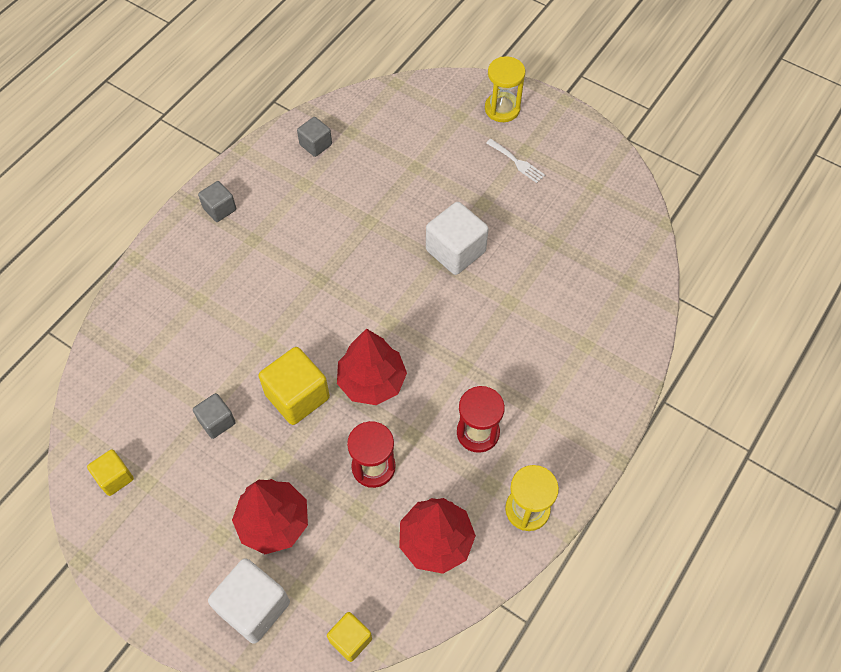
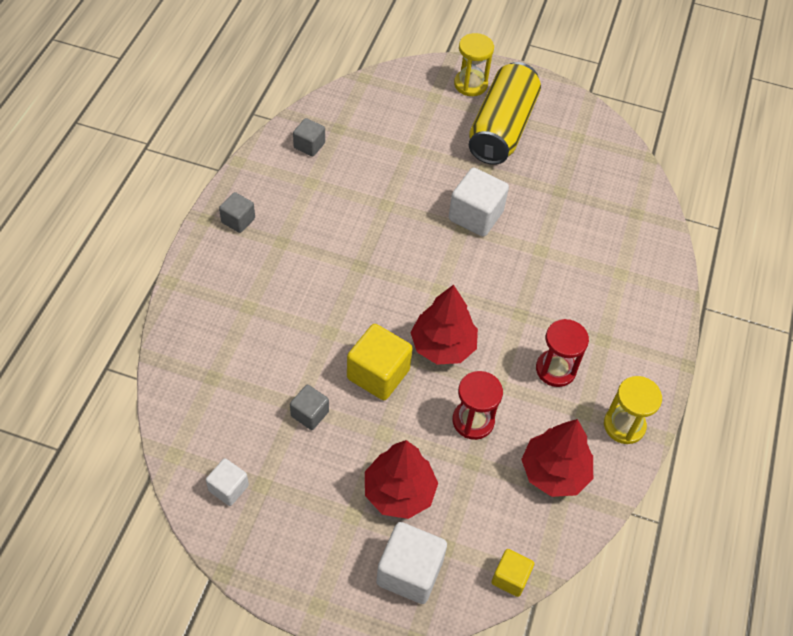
camera: 20 degrees left, 5 degrees down
(115, 477) = (228, 488): yellow cube -> white cube
(517, 162) = (501, 128): white fork -> yellow can

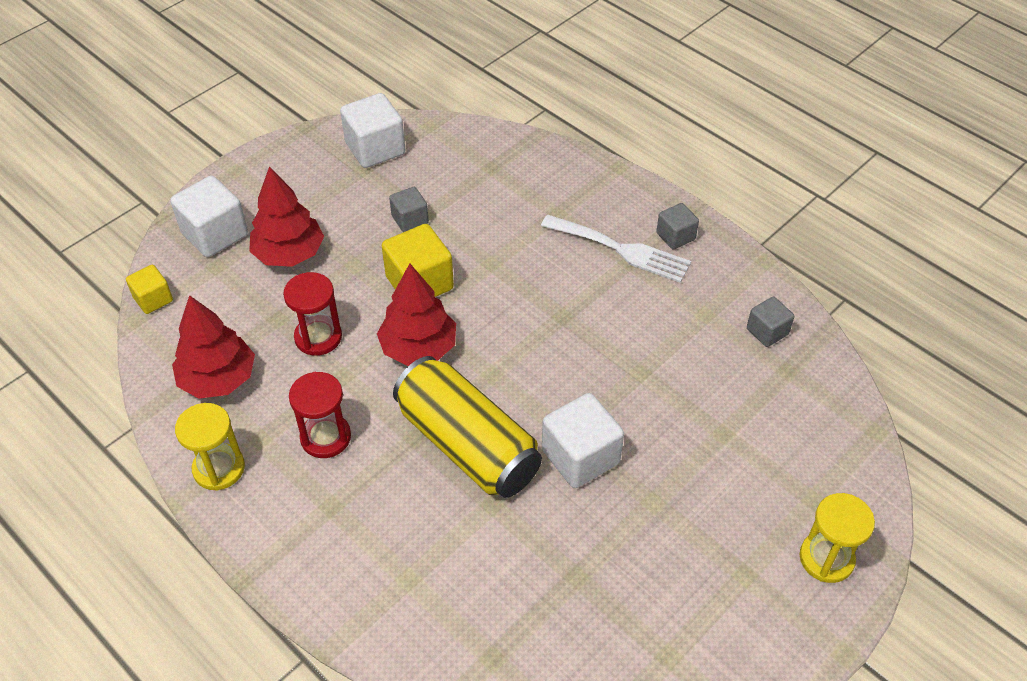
camera: 120 degrees right, 5 degrees down
(228, 488) = (375, 148): white cube -> white cube, size x1.72
(270, 250) = (621, 250): none -> white fork
(501, 128) = (722, 558): yellow can -> yellow can (467, 445)

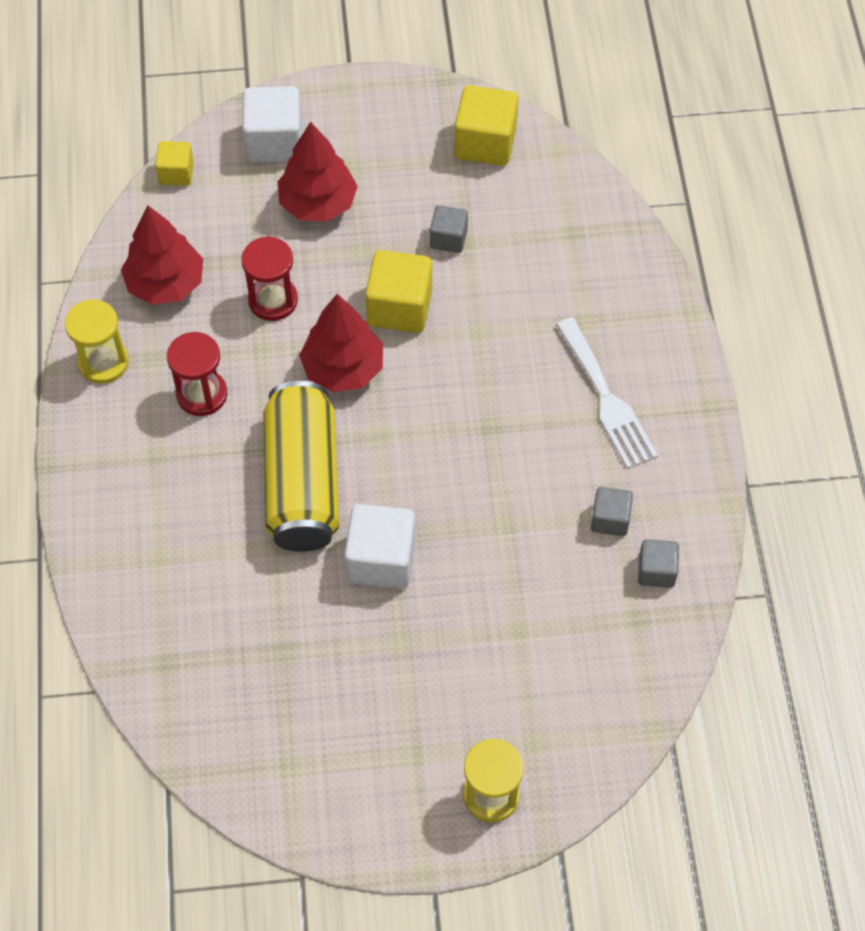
camera: 40 degrees right, 10 degrees up
(375, 148) = (485, 143): white cube -> yellow cube
(675, 236) = (671, 421): grey cube -> grey cube (610, 519)

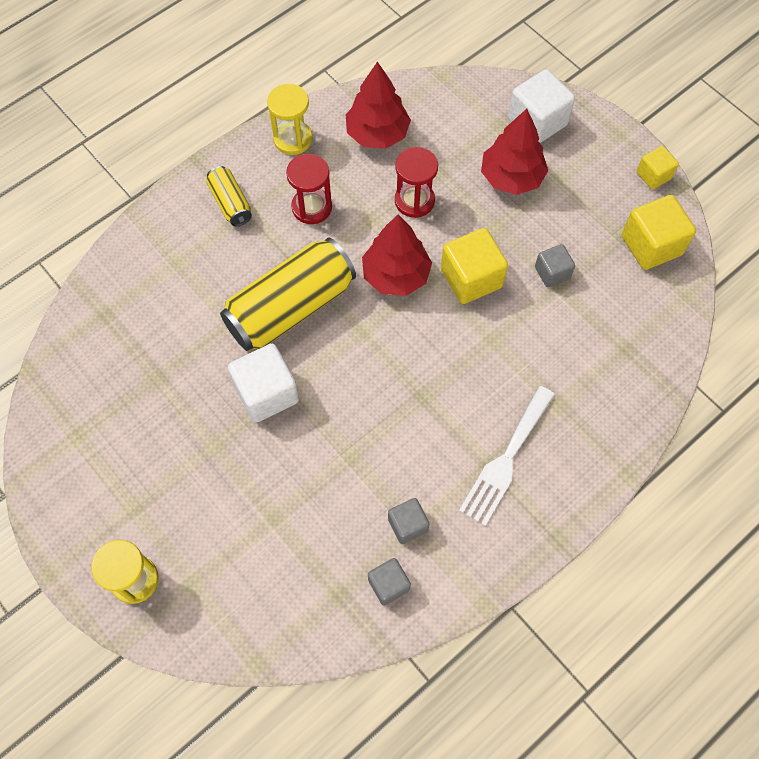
camera: 55 degrees right, 5 degrees up
(131, 466) = (230, 203): none -> yellow can
(176, 173) = (464, 85): yellow cube -> yellow cube (653, 175)

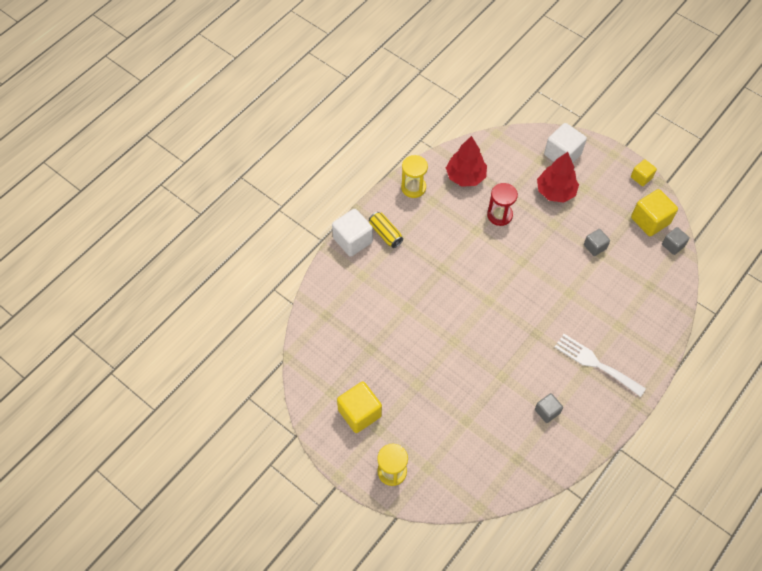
camera: 10 degrees left, 5 degrees down
(266, 393) = (441, 347): white cube -> white cube (353, 240)
(290, 307) = (441, 293): yellow can -> none
(312, 207) = (437, 229): red hourglass -> none
(388, 585) = (545, 448): grey cube -> grey cube (673, 245)
(396, 275) = (500, 263): red tree -> none
(471, 278) = (546, 258): yellow cube -> yellow cube (359, 413)
(506, 460) = (595, 363): white fork -> white fork turned 105 degrees clockwise

